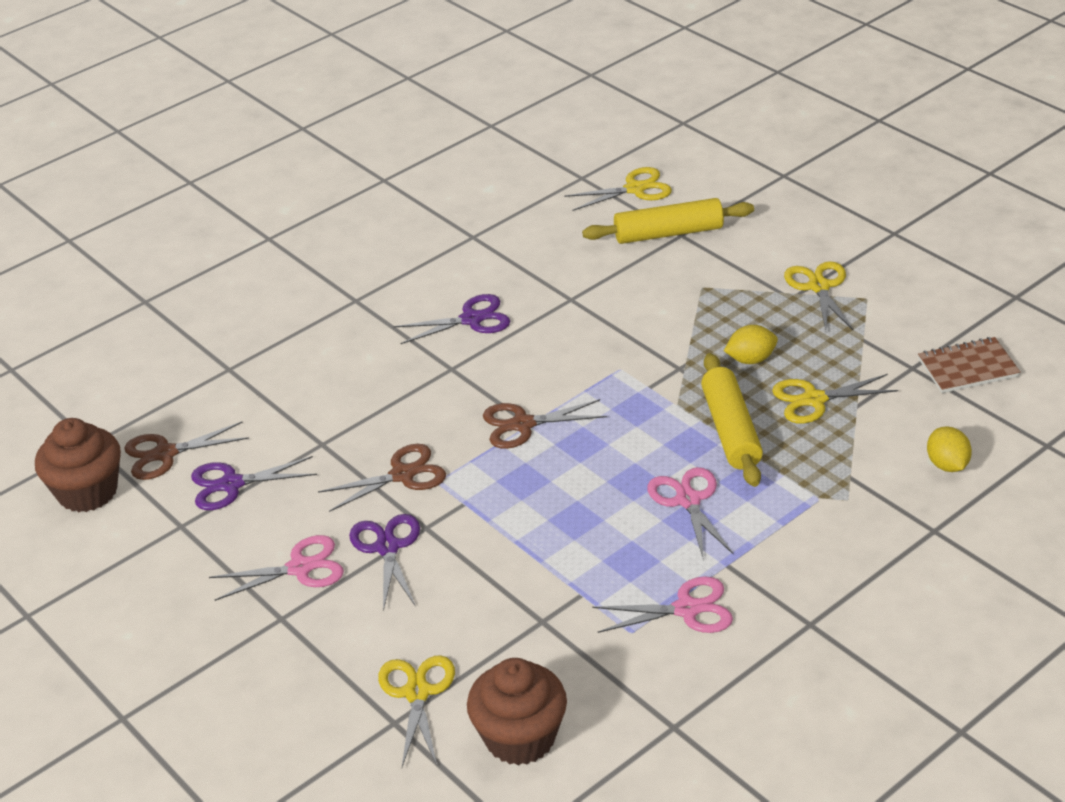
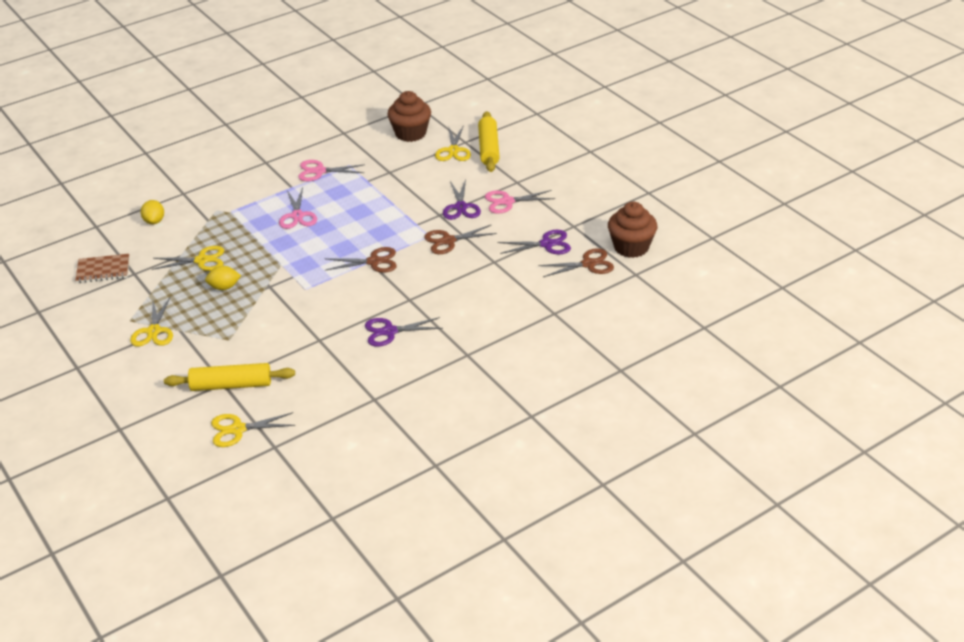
camera: 175 degrees left, 0 degrees up
(731, 430) = (257, 248): yellow rolling pin -> yellow rolling pin (489, 148)

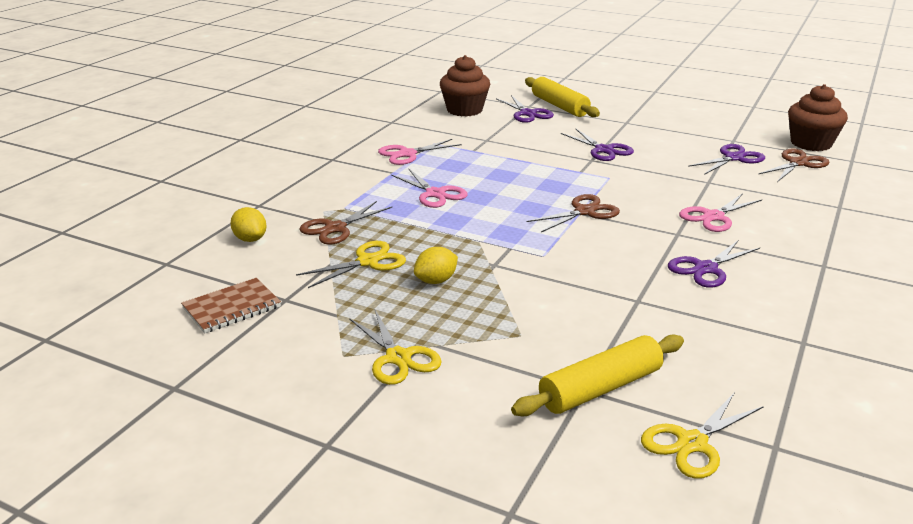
camera: 30 degrees left, 10 degrees down
(448, 241) = (635, 177): brown scissors -> brown scissors (335, 228)
(453, 151) = (527, 113): yellow scissors -> purple scissors
(507, 202) = (642, 137): pink scissors -> pink scissors (713, 217)

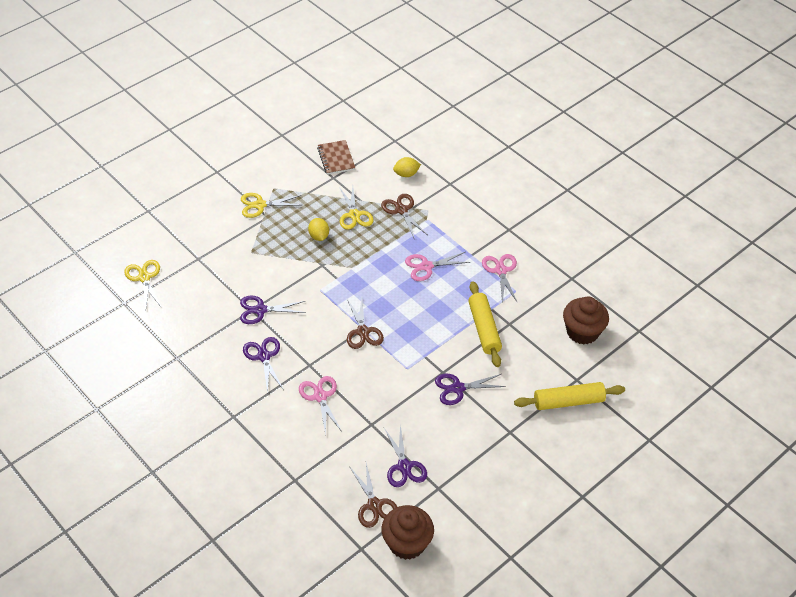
camera: 110 degrees right, 20 degrees up
(527, 113) = (558, 371): purple scissors -> purple scissors (260, 310)
(600, 388) = (195, 264): yellow rolling pin -> yellow rolling pin (484, 329)

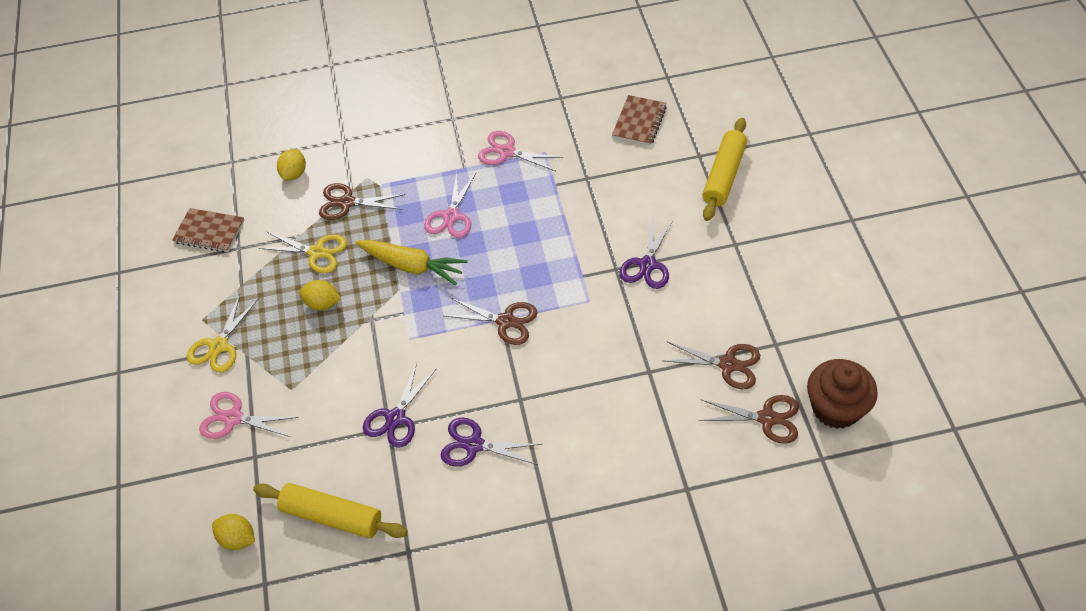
camera: 55 degrees left, 5 degrees up
(144, 277) = (238, 538): yellow scissors -> yellow lemon
(320, 396) = (576, 408): pink scissors -> pink scissors (233, 418)
(374, 265) = (412, 266): none -> yellow carrot
(404, 466) = (728, 365): purple scissors -> brown scissors
(484, 329) = (579, 203): yellow rolling pin -> yellow rolling pin (332, 516)
(582, 332) = (639, 122): brown cupcake -> brown notebook

